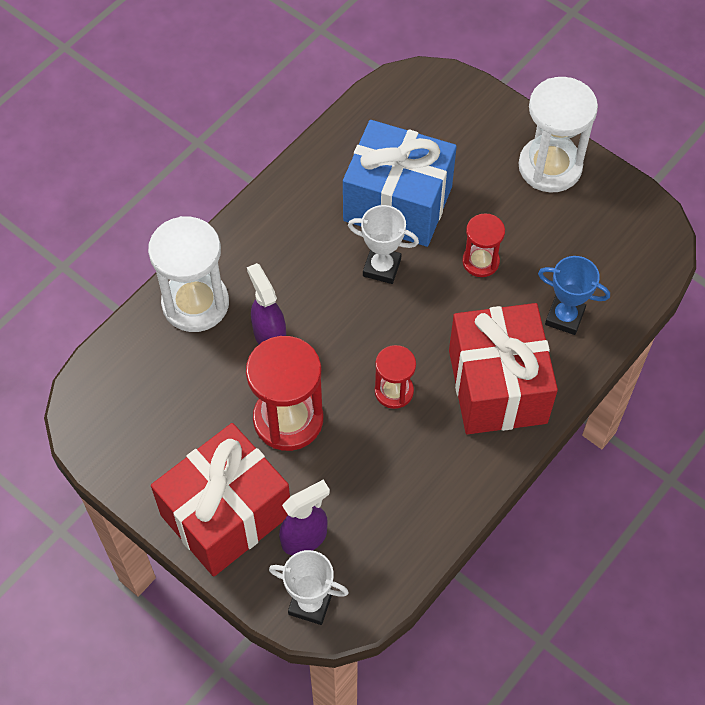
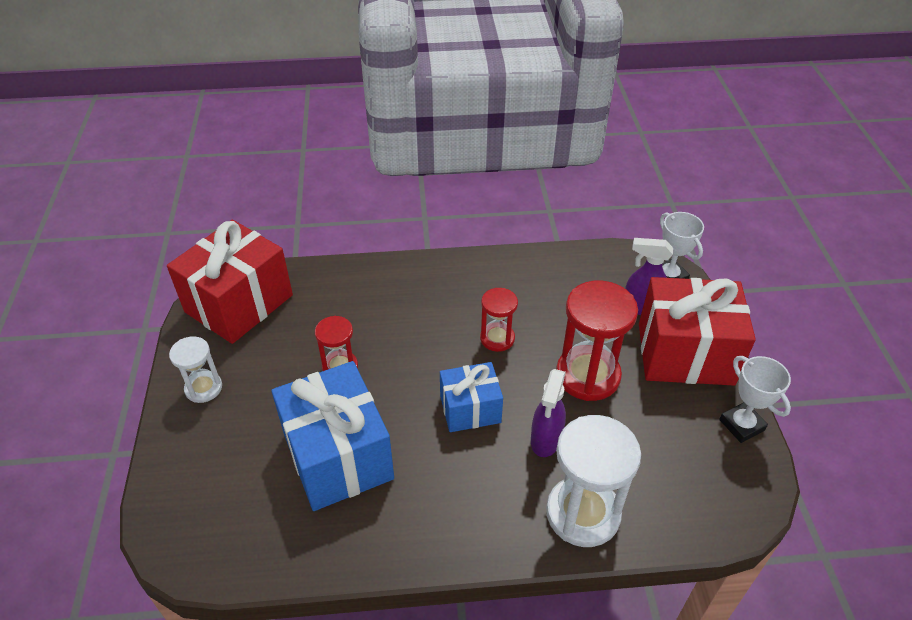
camera: 135 degrees left, 15 degrees down
(348, 312) = (470, 409): none -> blue gift
(382, 267) = (409, 419): white trophy -> white trophy (741, 425)
(497, 386) = (430, 294): red gift -> red gift (239, 303)
(550, 166) = (203, 388): white hourglass -> white hourglass, size x0.56
(564, 317) = (339, 296): blue trophy -> none

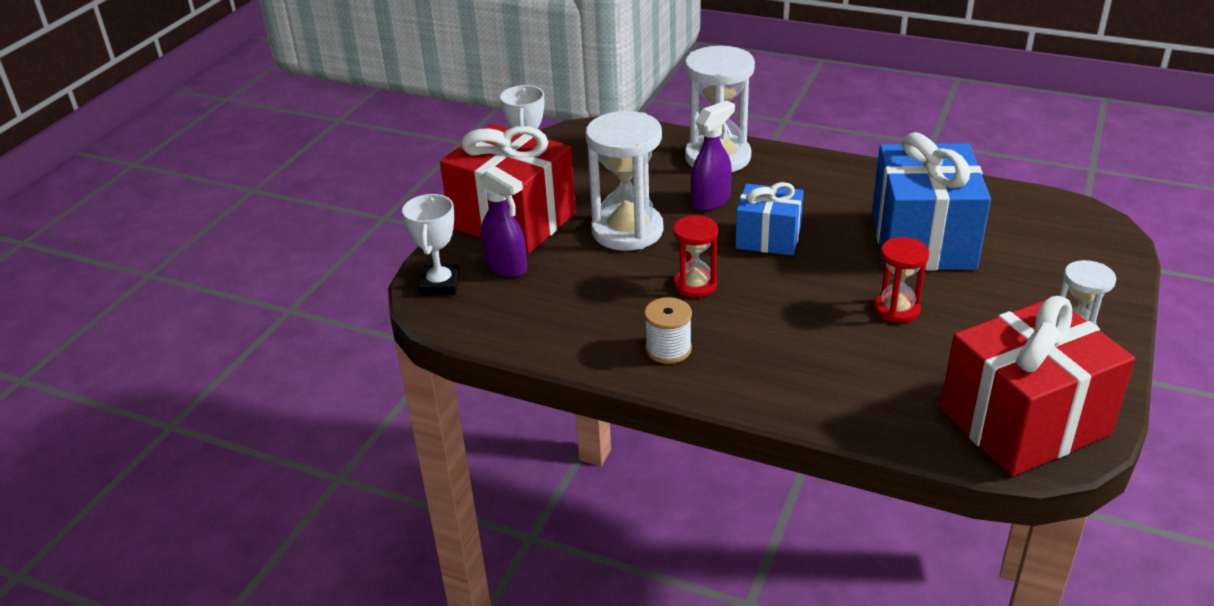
camera: 150 degrees left, 10 degrees down
(480, 281) = (668, 349): none -> white spool
(587, 375) = (627, 231): red hourglass -> white hourglass

